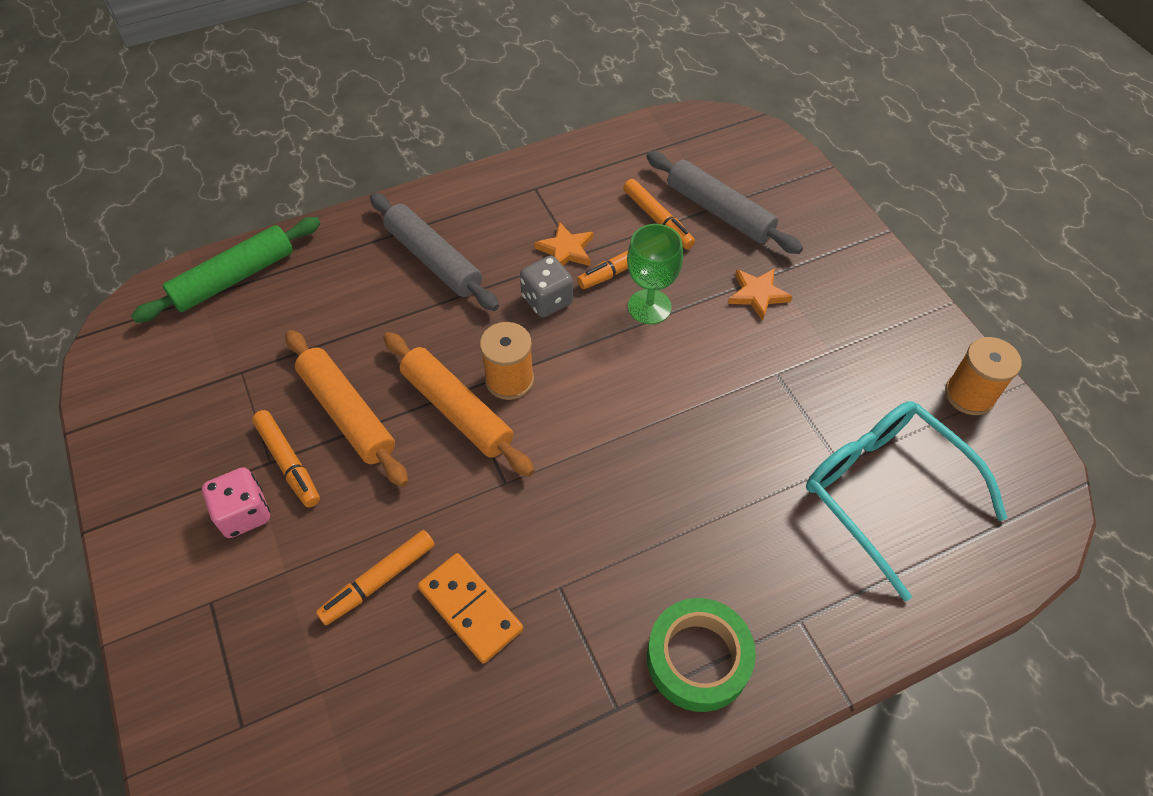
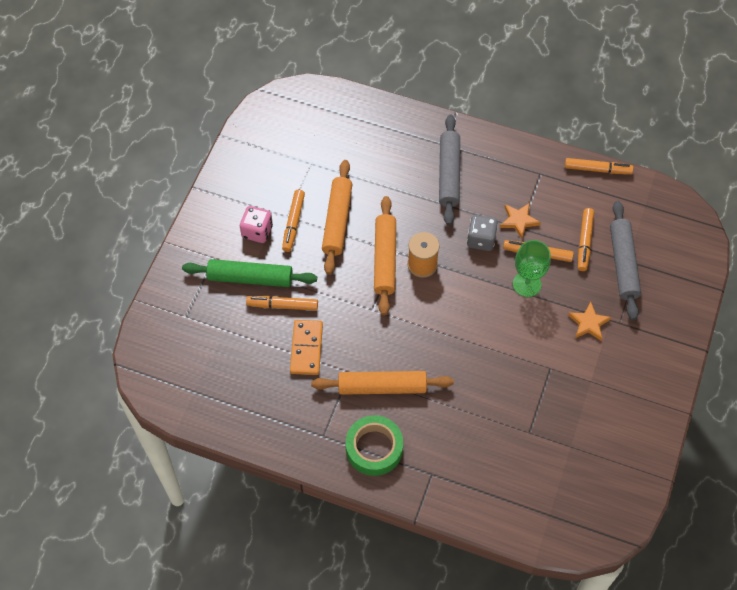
camera: 45 degrees right, 5 degrees up
(234, 278) = (349, 110): green rolling pin -> green rolling pin (250, 278)
(589, 144) = (597, 169): none -> orange marker
(621, 568) = (382, 387): none -> orange rolling pin
(885, 492) = (534, 462): turquoise glasses -> none
(969, 395) = (634, 460): orange spool -> none

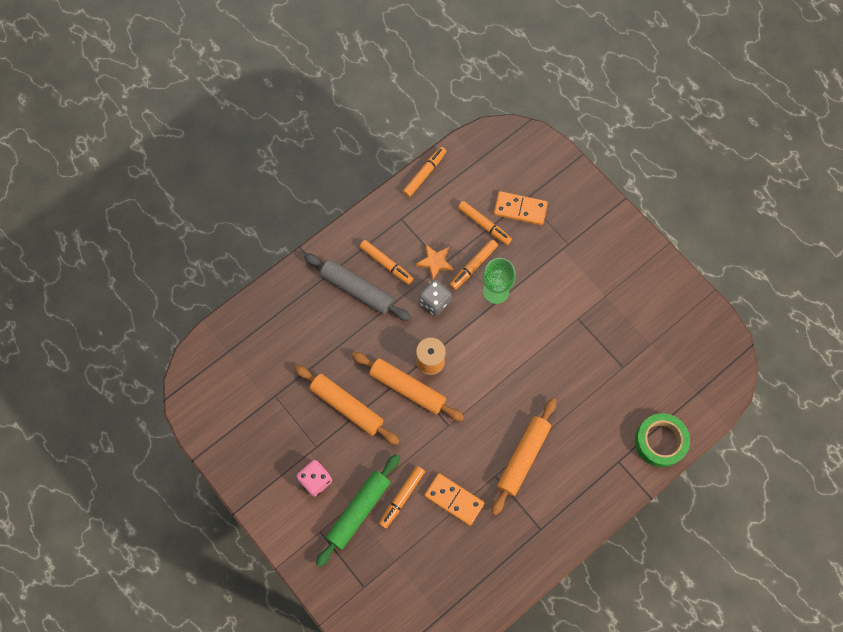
camera: 60 degrees left, 10 degrees up
(293, 223) = (326, 444): orange marker -> orange marker (386, 264)
(374, 448) = (573, 494): green tape -> green tape (660, 441)
(589, 323) = (556, 266): orange star -> none
(623, 264) = (520, 209): grey rolling pin -> orange domino

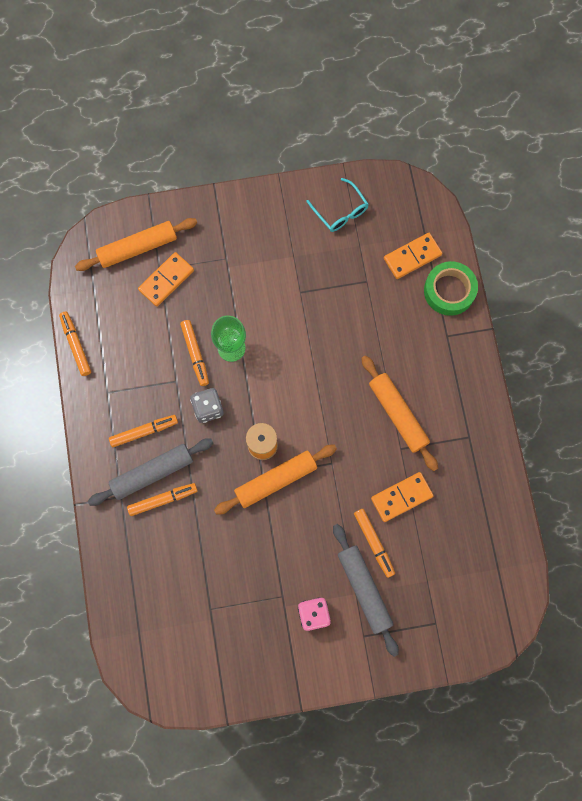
camera: 60 degrees left, 5 degrees up
(347, 406) = (260, 546): orange rolling pin -> orange rolling pin (138, 248)
(359, 511) = (364, 589): green rolling pin -> grey rolling pin
(435, 262) = (170, 386): orange star -> none
(484, 225) = (161, 321): orange marker -> orange marker (163, 500)
(670, 311) = (340, 211): none -> turquoise glasses
(670, 393) = (412, 257): none -> orange domino

